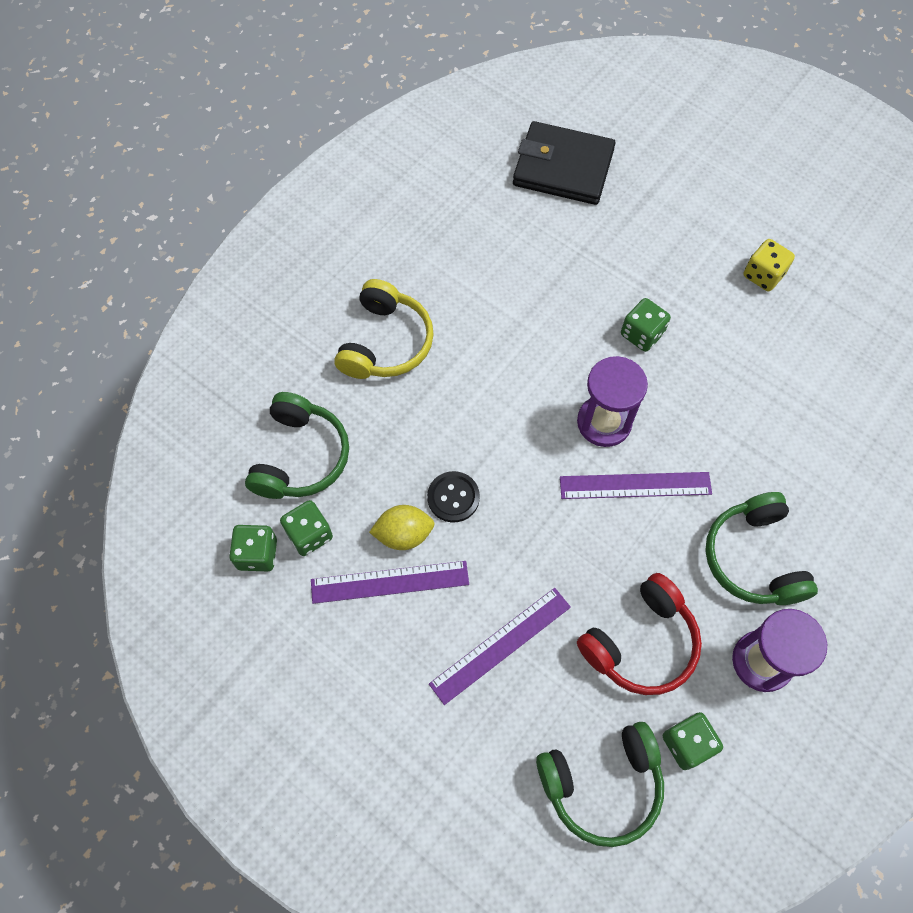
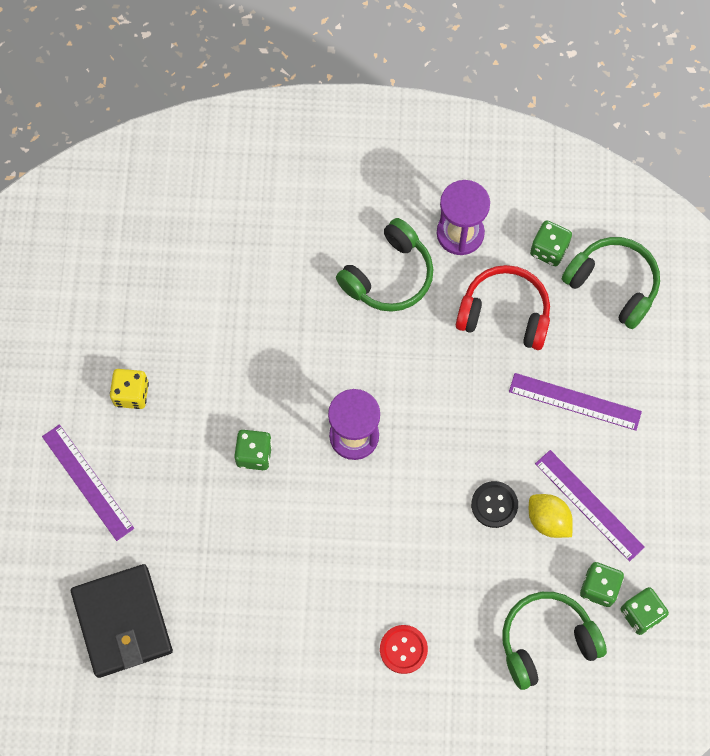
camera: 125 degrees left, 5 degrees up
(385, 342) = (403, 649): yellow headphones -> red button
(635, 485) = (390, 384): purple ruler -> purple ruler (87, 482)

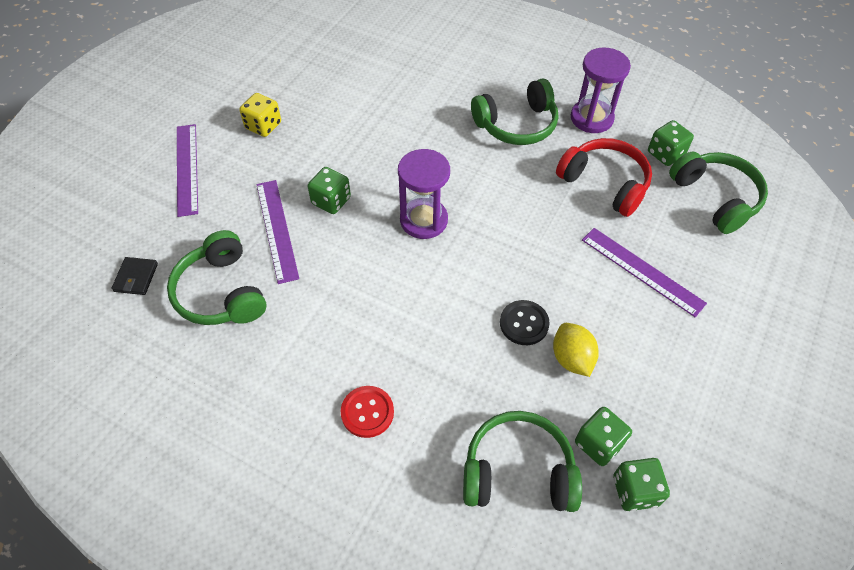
camera: 25 degrees right, 15 degrees down
(122, 622) = (136, 277): black wallet -> black wallet, size x0.42
(211, 599) = (221, 292): none -> green headphones
(589, 505) = (620, 362): purple ruler -> purple ruler (277, 230)

